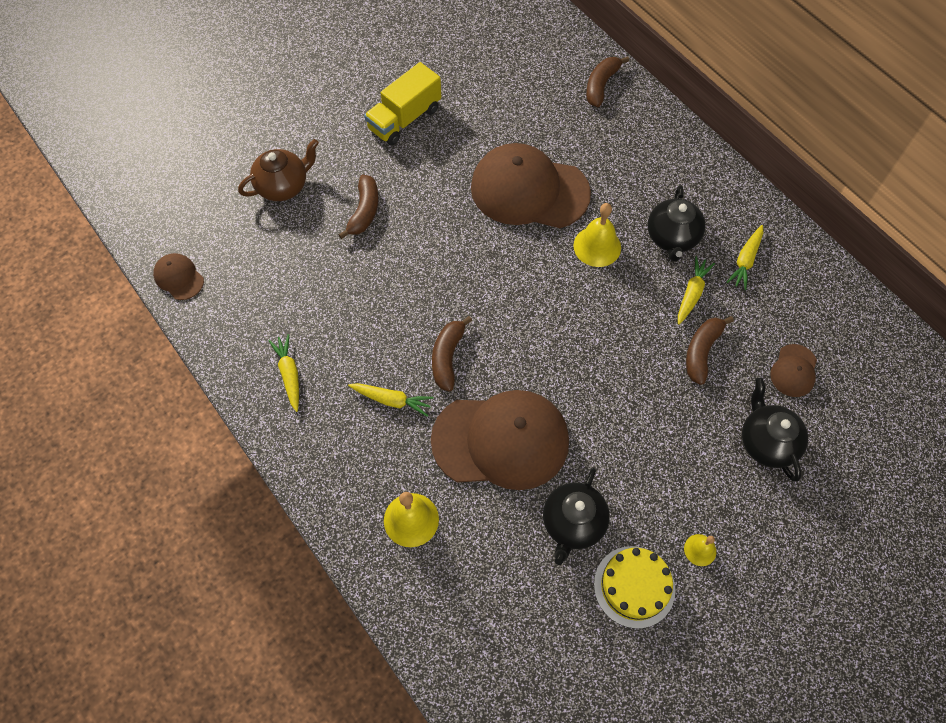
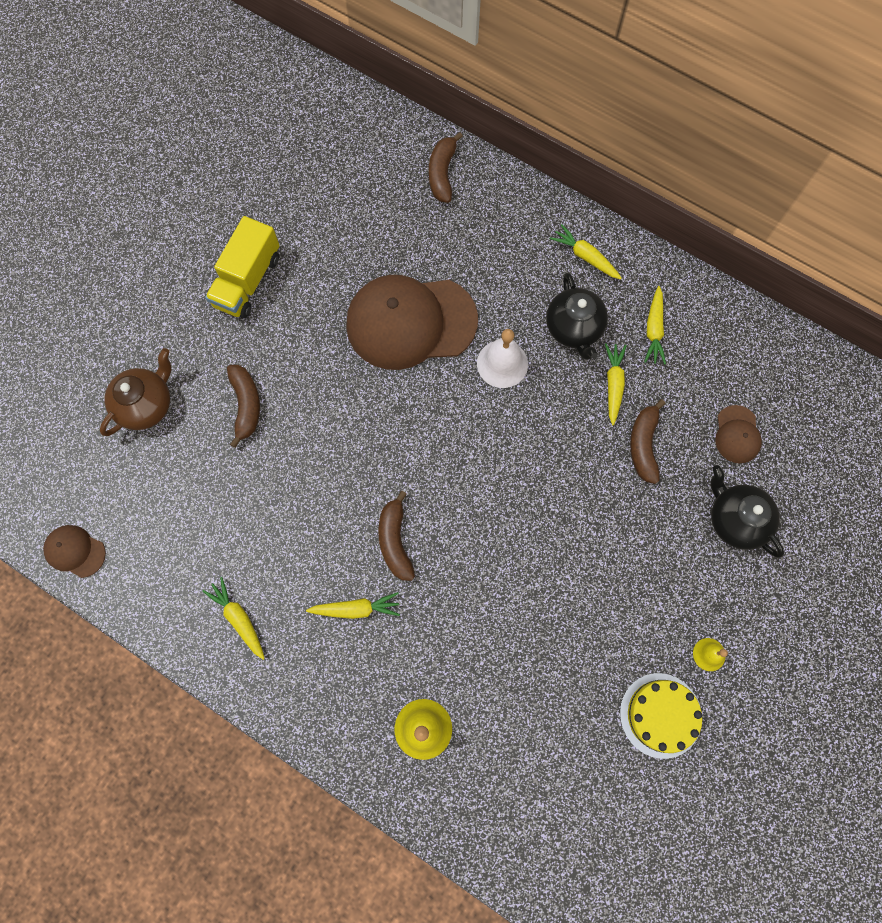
camera: 20 degrees left, 10 degrees up
(501, 440) = (481, 612): brown cap -> none
(573, 523) = (581, 673): black teapot -> none
(597, 246) = (502, 363): yellow bell -> white bell
(703, 184) = (585, 256): none -> yellow carrot

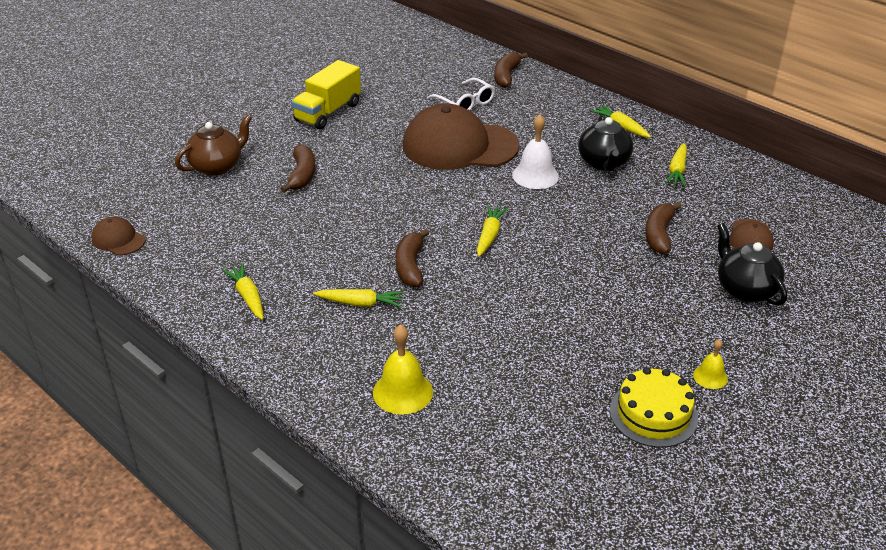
camera: 10 degrees right, 35 degrees down
(403, 237) = (465, 103): none -> white glasses
(613, 384) = (635, 197): yellow carrot -> yellow carrot (489, 235)

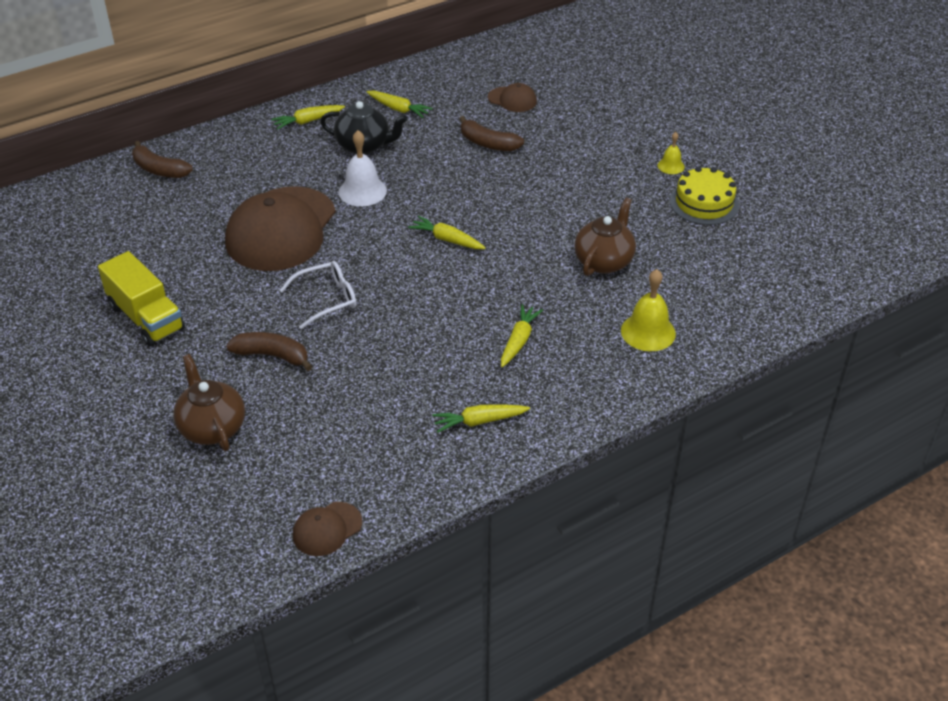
camera: 75 degrees left, 5 degrees up
(410, 266) = (473, 299): brown banana -> none
(465, 103) = (196, 209): white glasses -> white glasses (326, 299)
(505, 344) = (604, 261): none -> brown teapot
(745, 289) = (576, 121): black teapot -> none

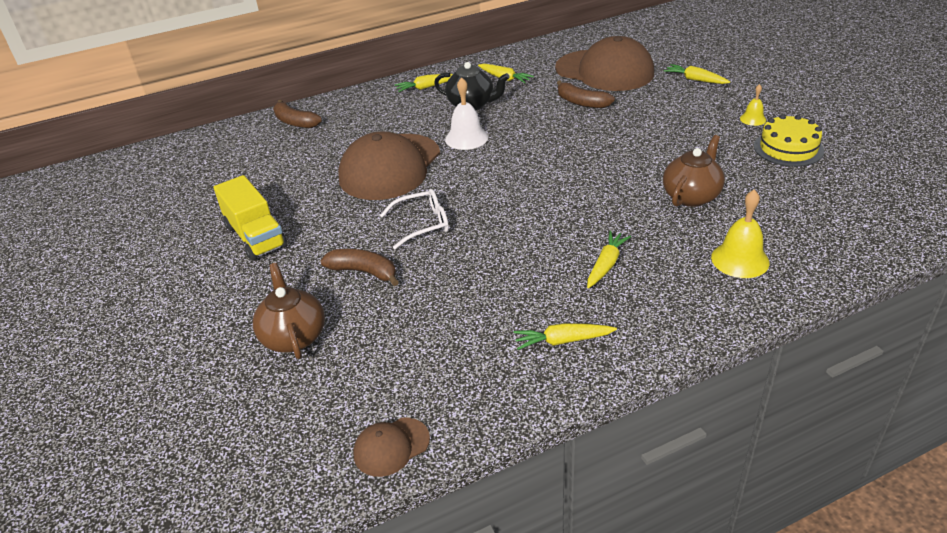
camera: 10 degrees right, 5 degrees down
(447, 239) = (540, 176): yellow carrot -> yellow carrot (695, 80)
(512, 99) = (604, 71): brown cap -> brown cap, size x2.27

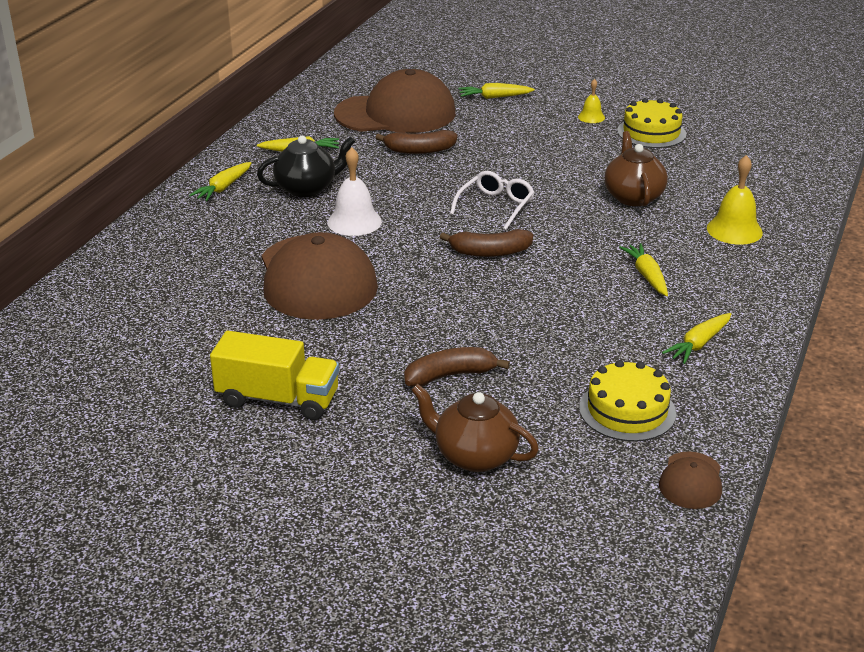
camera: 45 degrees left, 5 degrees down
(295, 122) = (116, 277): brown banana -> brown banana (489, 252)
(422, 224) = (439, 313): white glasses -> white glasses (495, 206)
(432, 363) = (627, 410): none -> yellow cake

